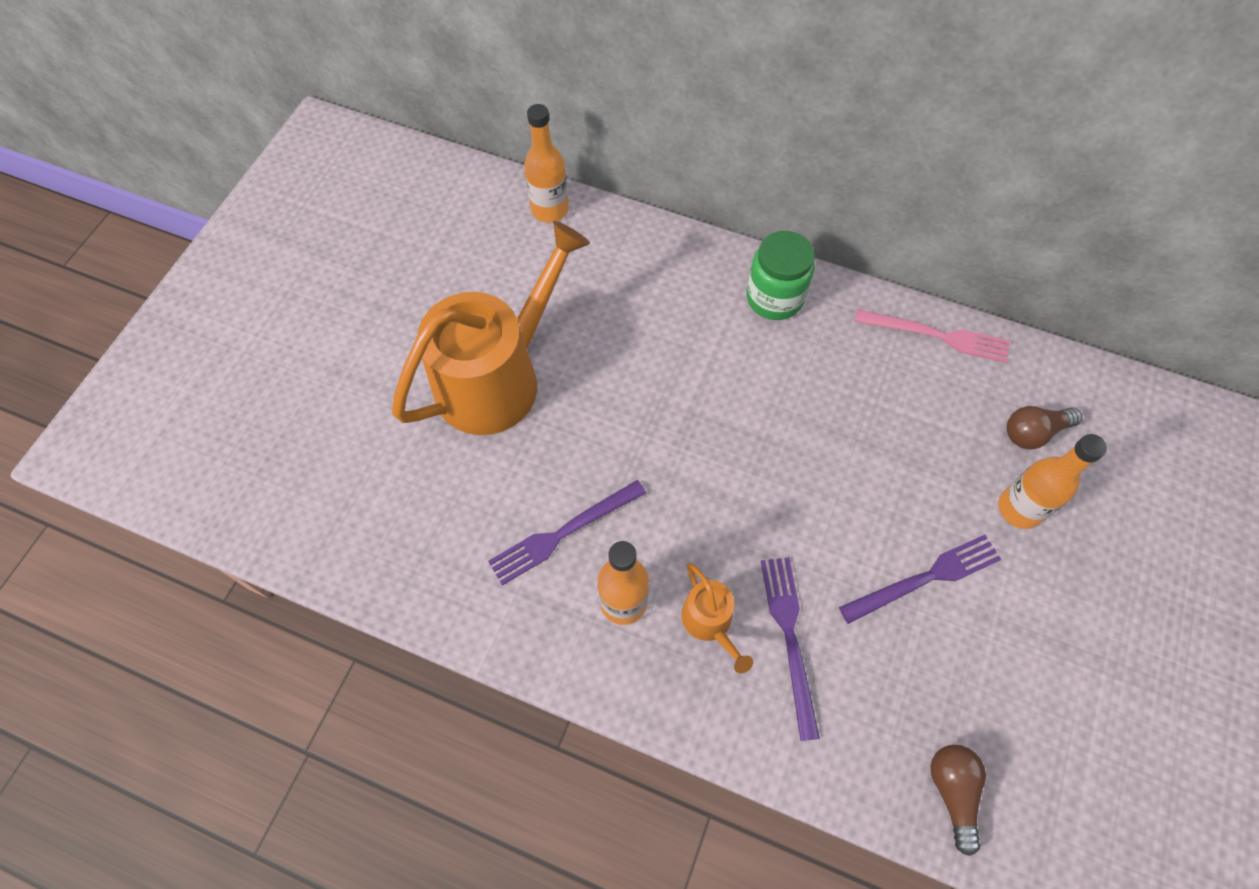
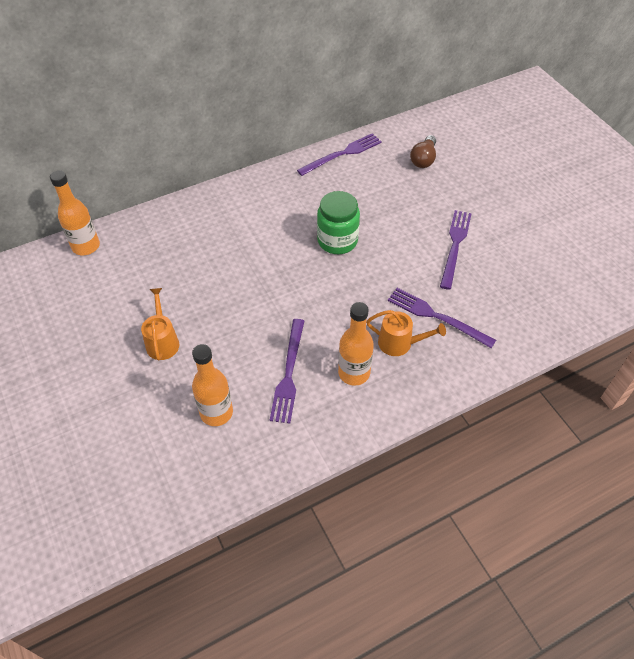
camera: 50 degrees left, 10 degrees down
(497, 378) = (162, 341): orange watering can -> orange watering can, size x0.43
(774, 298) = (254, 195): green jar -> green jar (337, 240)
(937, 336) = (342, 154): pink fork -> purple fork
(952, 792) = (560, 309): brown light bulb -> none
(1019, 509) = (454, 190): orange bottle -> orange bottle (216, 412)

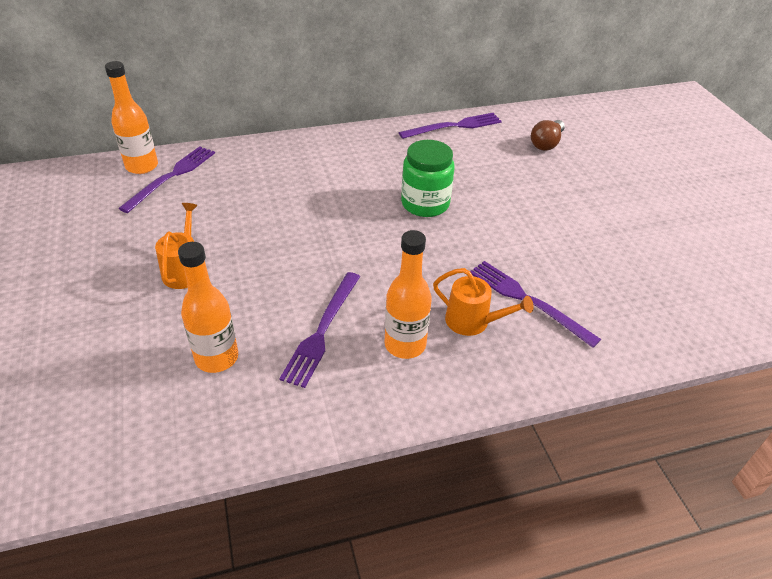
camera: 10 degrees right, 10 degrees down
(455, 246) = (566, 230): purple fork -> purple fork (172, 176)

